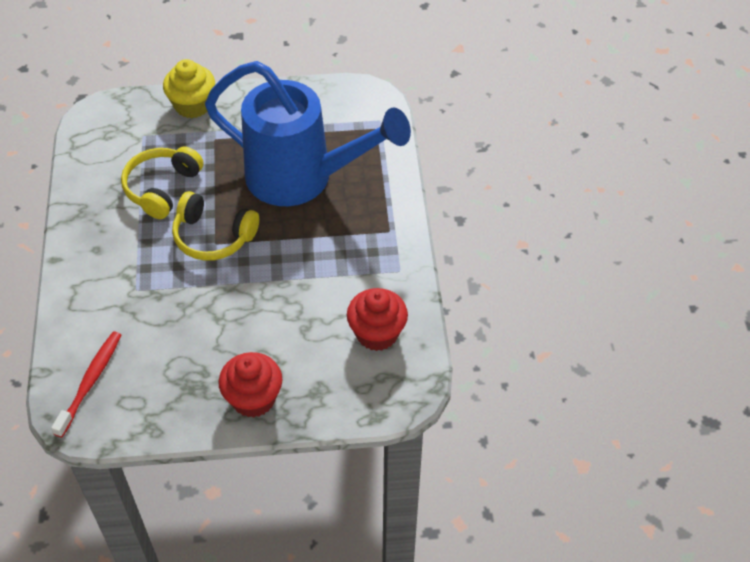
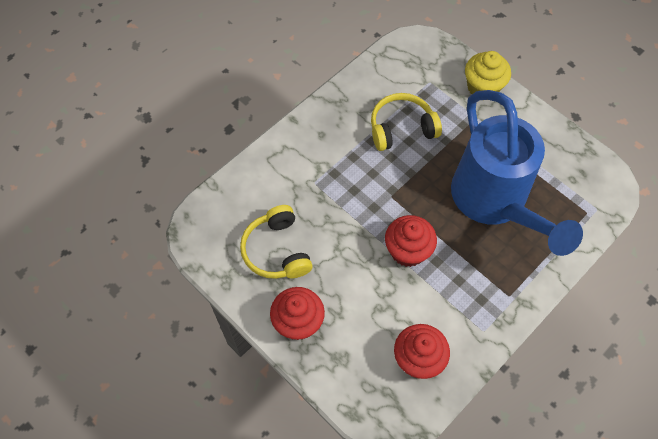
camera: 50 degrees right, 10 degrees up
(90, 382) = (228, 217): red toothbrush -> none
(213, 236) = (395, 190): yellow headphones -> yellow headphones (277, 250)
(277, 269) = (408, 251): none -> red cupcake

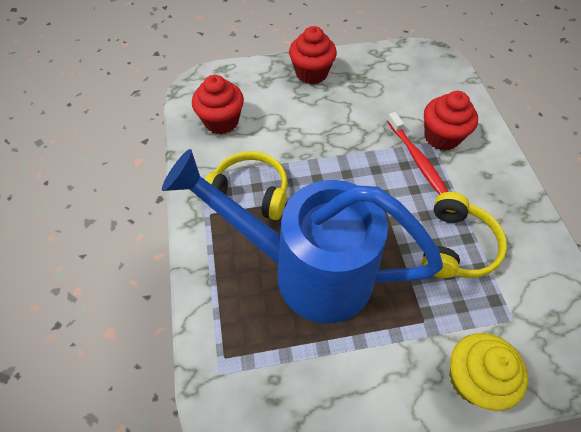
camera: 125 degrees right, 5 degrees down
(277, 250) = (381, 88): yellow headphones -> yellow headphones (250, 193)
(341, 184) = (417, 159): none -> red toothbrush
(408, 251) = (314, 168): red cupcake -> red cupcake (441, 137)

